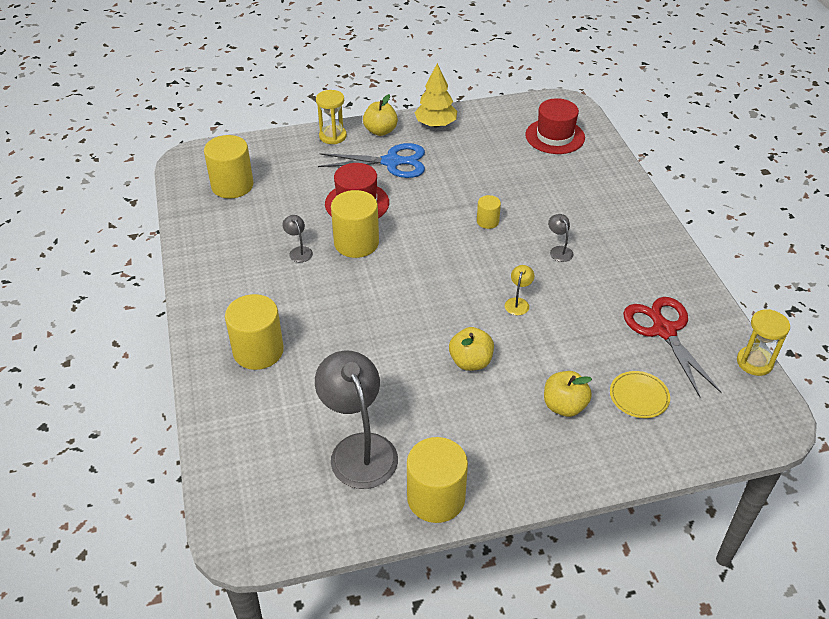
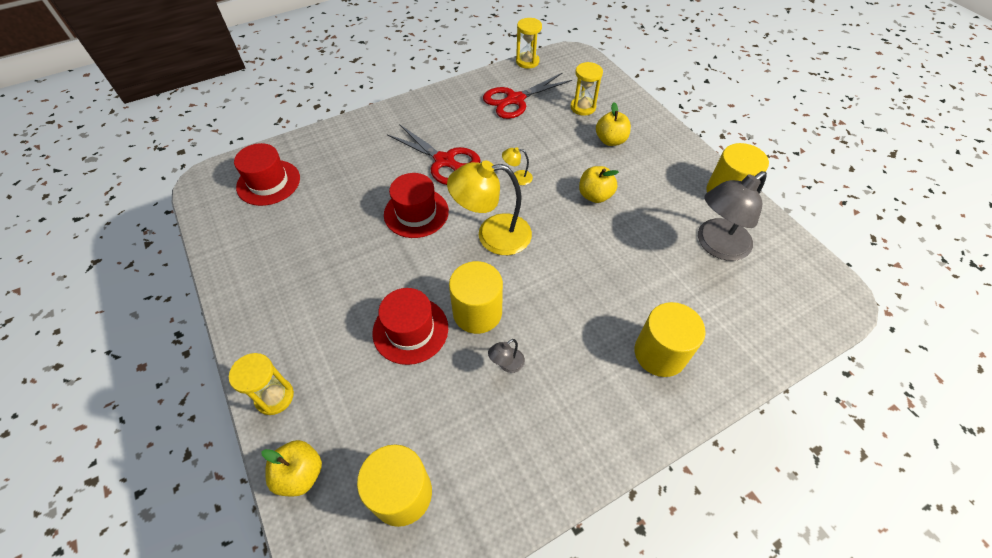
camera: 105 degrees left, 10 degrees up
(380, 131) = (261, 343): yellow apple -> yellow apple (300, 474)
(391, 162) = (327, 315): blue scissors -> none
(436, 124) = (246, 287): yellow tree -> none
(441, 268) = (492, 235): none -> yellow lamp
(487, 221) = (416, 213): yellow cylinder -> red hat
(559, 250) = (444, 161): grey lamp -> red scissors
(639, 396) = (583, 107): yellow plate -> yellow hourglass

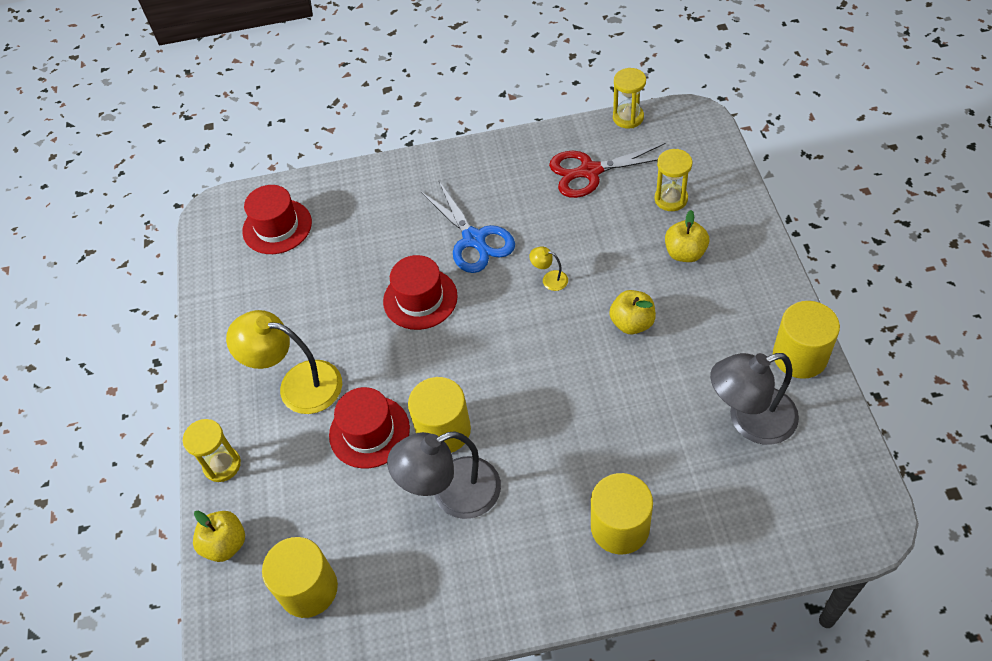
camera: 25 degrees right, 0 degrees up
(444, 161) = (474, 239): red scissors -> blue scissors
(492, 235) = (493, 345): yellow lamp -> yellow lamp (298, 384)
(506, 364) = (452, 494): grey lamp -> grey lamp, size x2.34

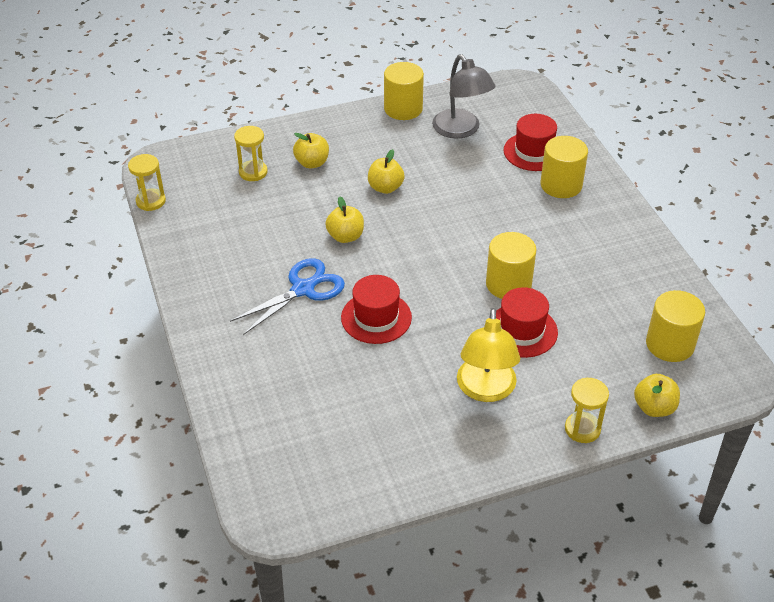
camera: 105 degrees left, 10 degrees down
(277, 227) = (292, 450): red hat -> red hat (533, 152)
(452, 494) = (562, 272): grey lamp -> none
(549, 279) = (345, 236): yellow lamp -> yellow apple
(590, 171) = (218, 221): red scissors -> none

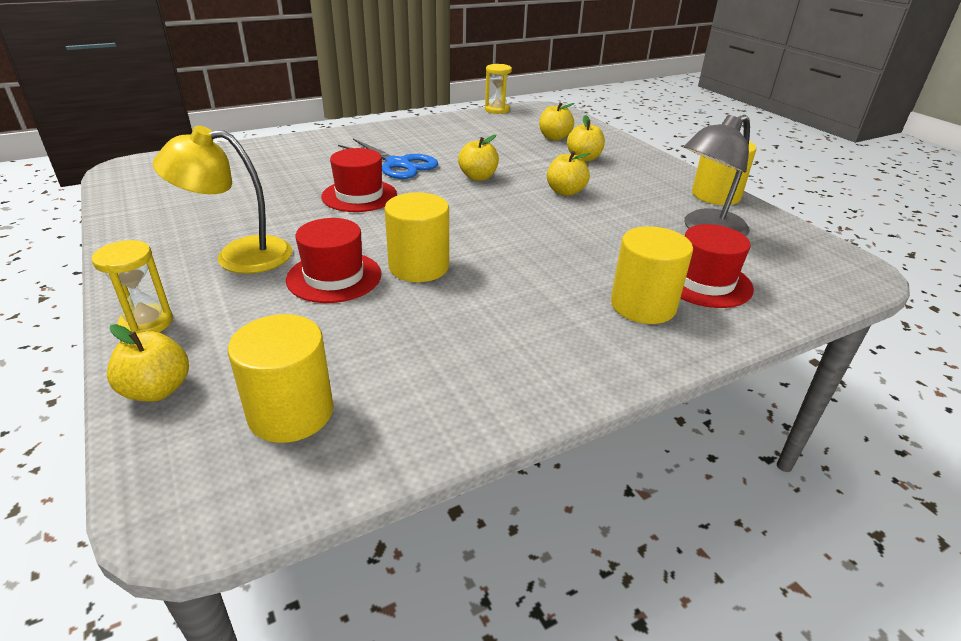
camera: 80 degrees right, 10 degrees down
(253, 172) = (554, 138): yellow hourglass -> yellow apple

